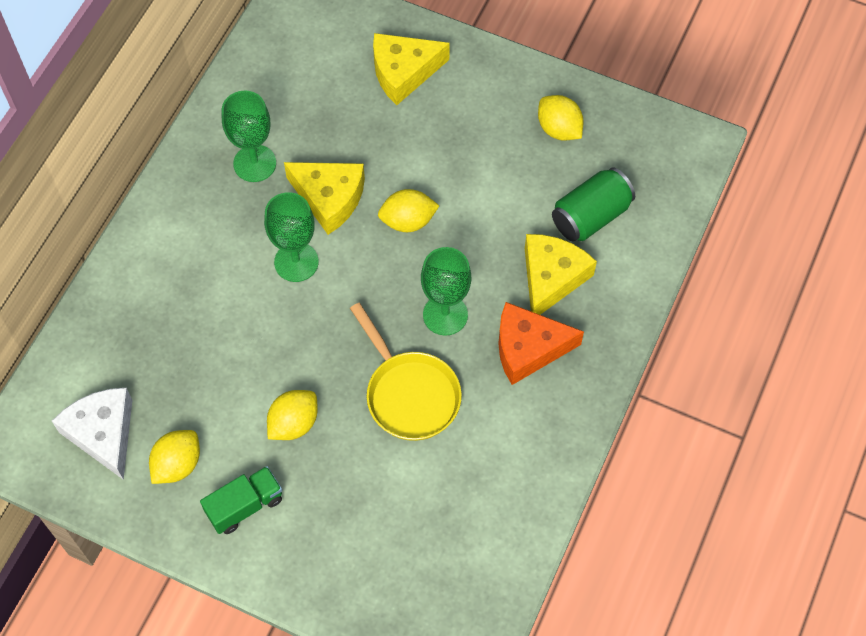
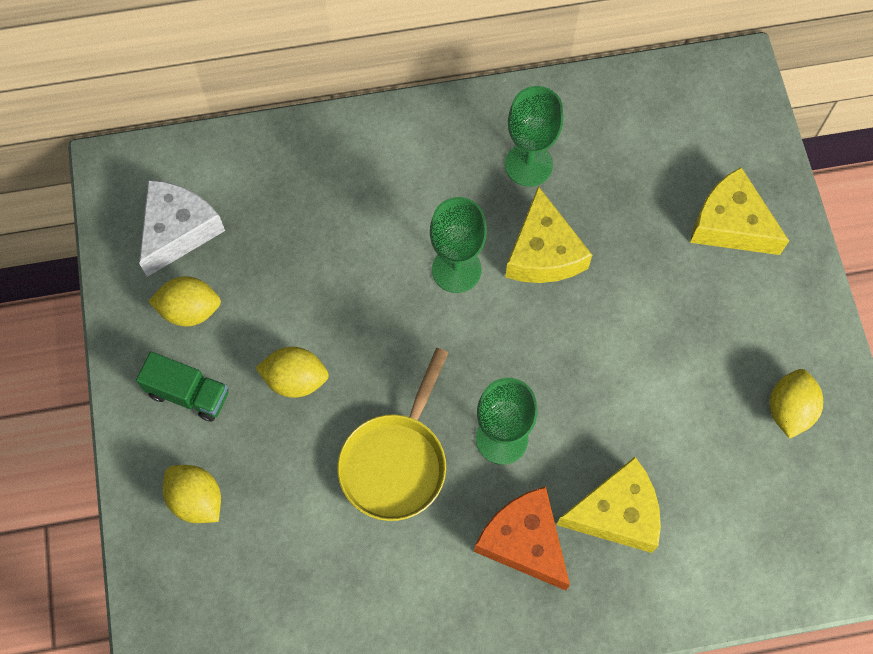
camera: 55 degrees right, 5 degrees up
(408, 221) = (574, 337): yellow lemon -> yellow lemon (197, 499)
(591, 216) = (715, 506): green can -> none

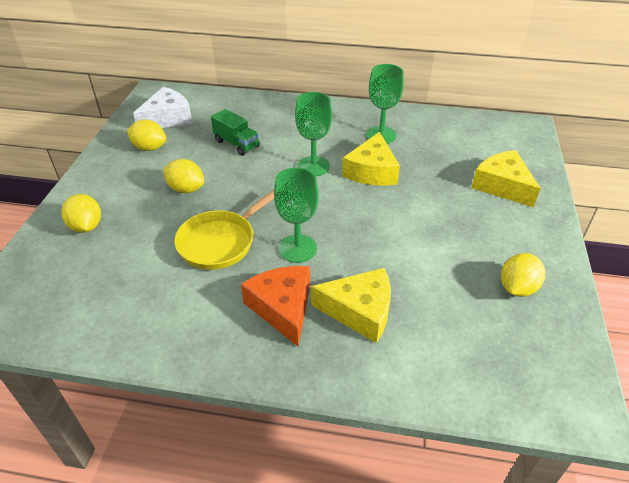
camera: 20 degrees right, 25 degrees down
(188, 394) = (121, 180): green truck -> green truck (237, 144)

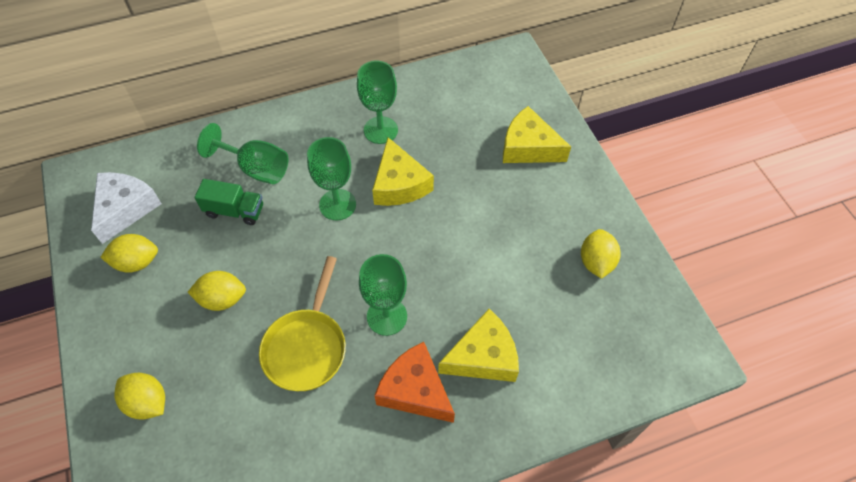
camera: 30 degrees left, 15 degrees up
(271, 126) = (256, 168): none -> green goblet

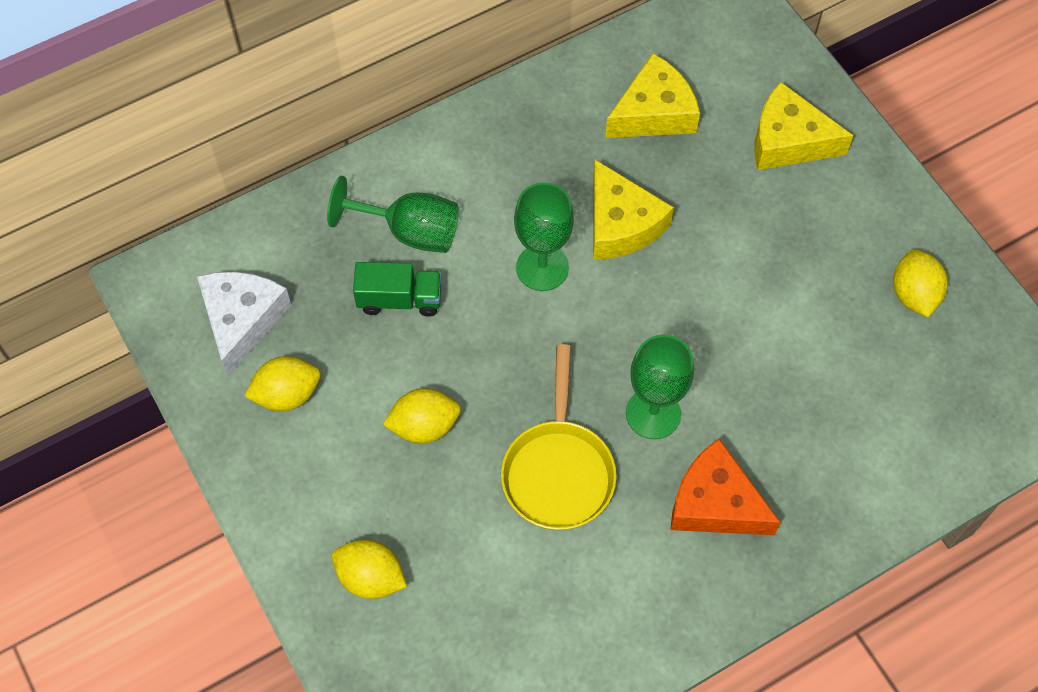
camera: 10 degrees left, 5 degrees up
(380, 130) = (572, 146): green goblet -> none
(483, 356) = (792, 445): yellow cheese -> yellow cheese (654, 112)

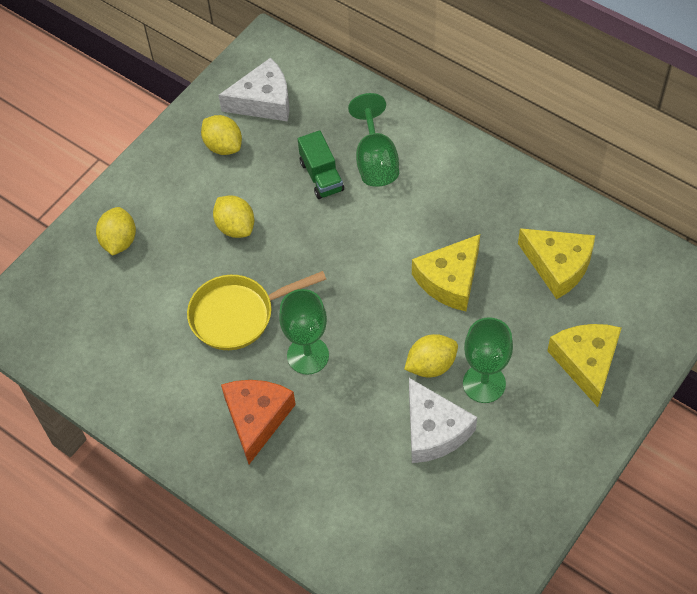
camera: 70 degrees right, 5 degrees down
(542, 267) = (388, 246): green goblet -> green goblet (484, 383)
(809, 321) = (433, 430): none -> white cheese
(913, 294) = (495, 496): yellow lemon -> yellow lemon (431, 365)

